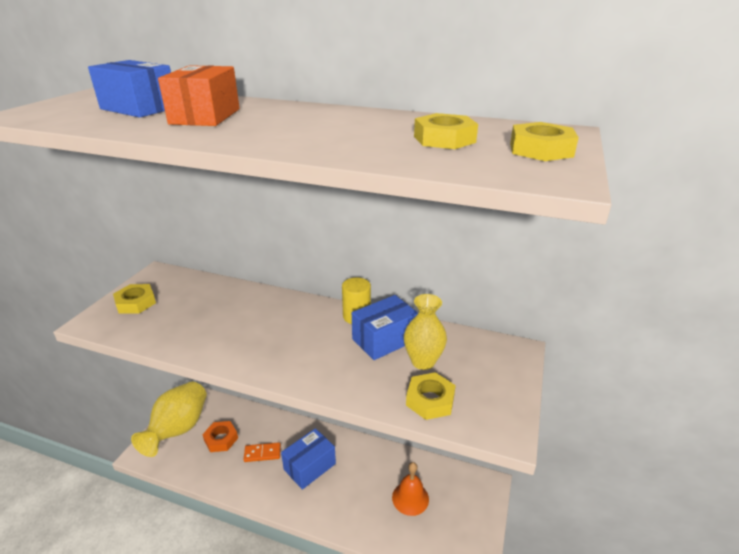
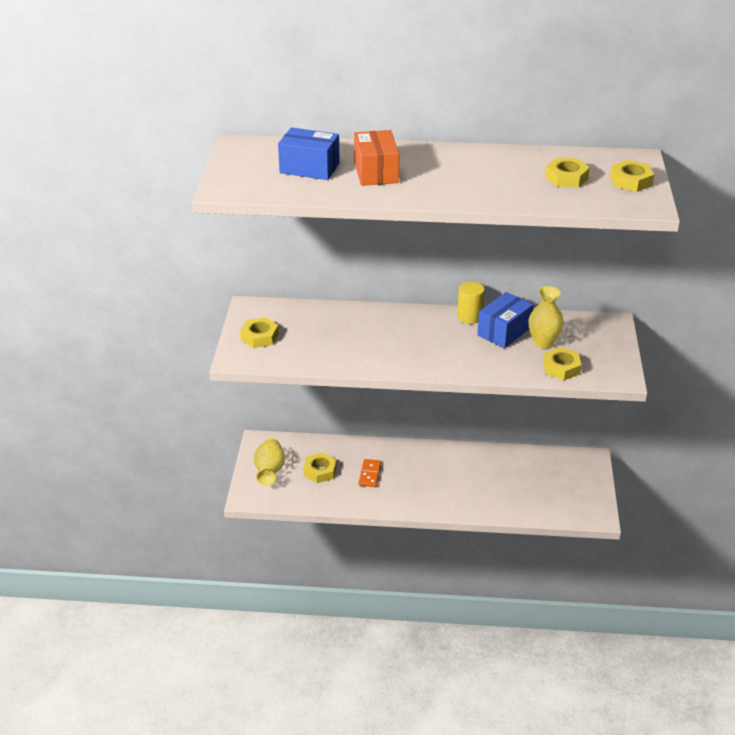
camera: 15 degrees left, 5 degrees up
(179, 429) = (270, 471): yellow vase -> yellow vase, size x0.65
(221, 439) = (320, 471): orange nut -> yellow nut
(262, 453) = (369, 474): orange domino -> orange domino turned 60 degrees counterclockwise
(309, 466) = (422, 476): blue box -> none
(410, 498) = (526, 481): orange bell -> none

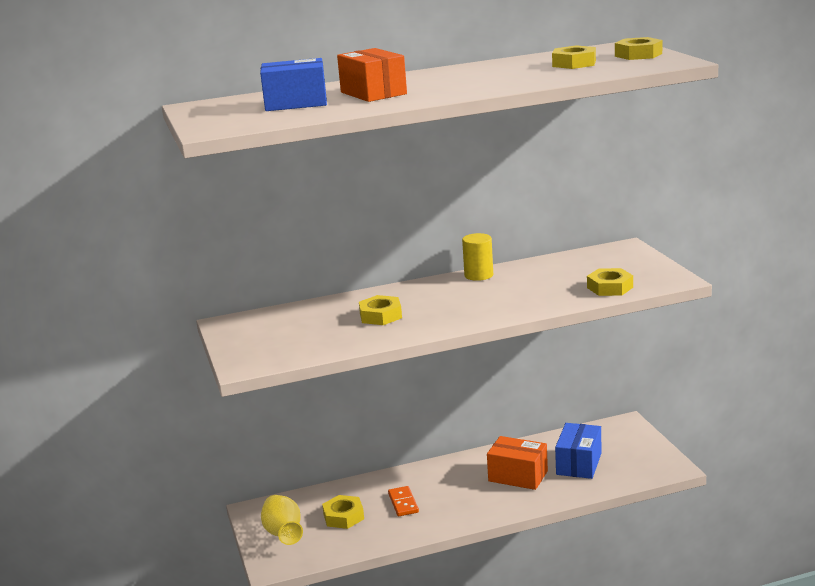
camera: 20 degrees left, 15 degrees down
(259, 337) = (257, 342): yellow nut -> yellow nut (380, 316)
(471, 480) = (518, 476): none -> orange box
(504, 331) = (525, 277): blue box -> blue box (579, 464)
(543, 343) = (573, 275): yellow vase -> none

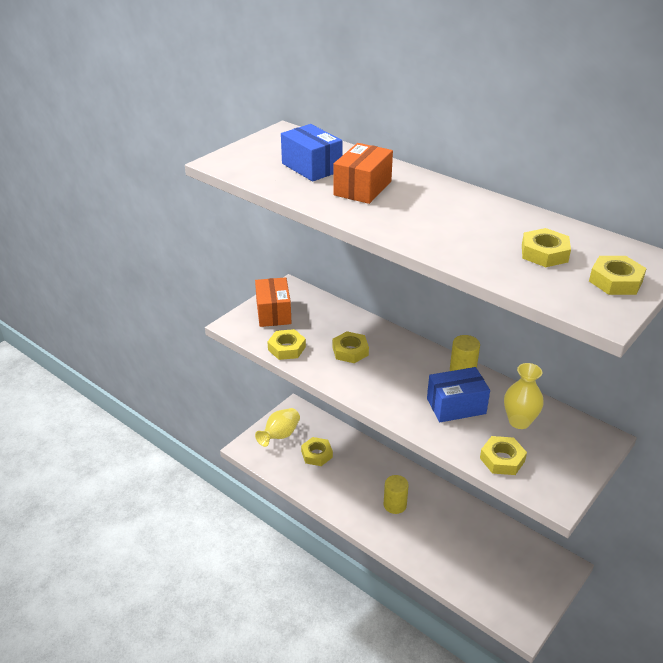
camera: 55 degrees right, 15 degrees up
(330, 345) = (286, 348): none -> yellow nut
(403, 503) = (352, 477): orange domino -> none
(468, 489) = (395, 505): none -> yellow cylinder
(518, 476) = (432, 526): orange box -> orange box (273, 313)
(572, 270) = (519, 421): none -> yellow vase
(579, 464) = (478, 558): blue box -> blue box (456, 406)

